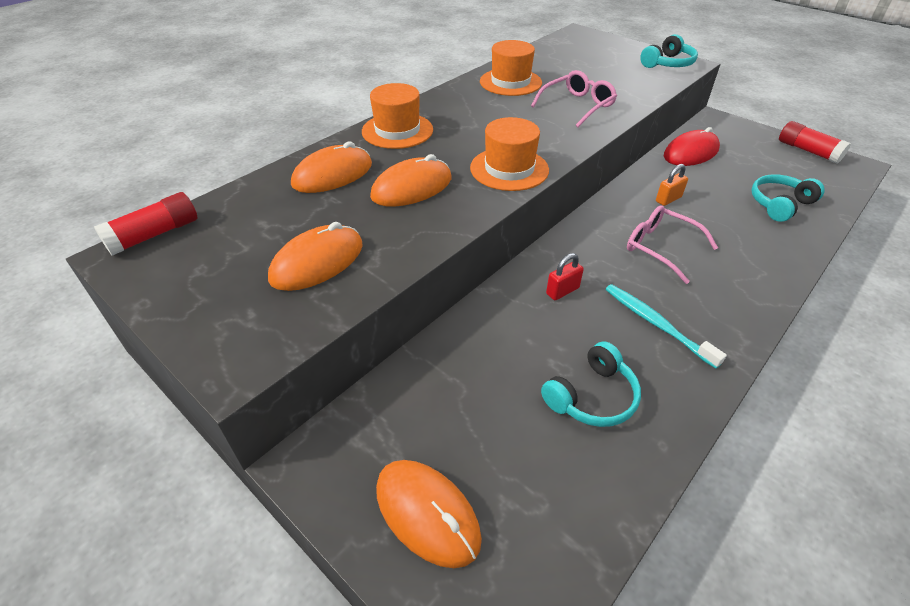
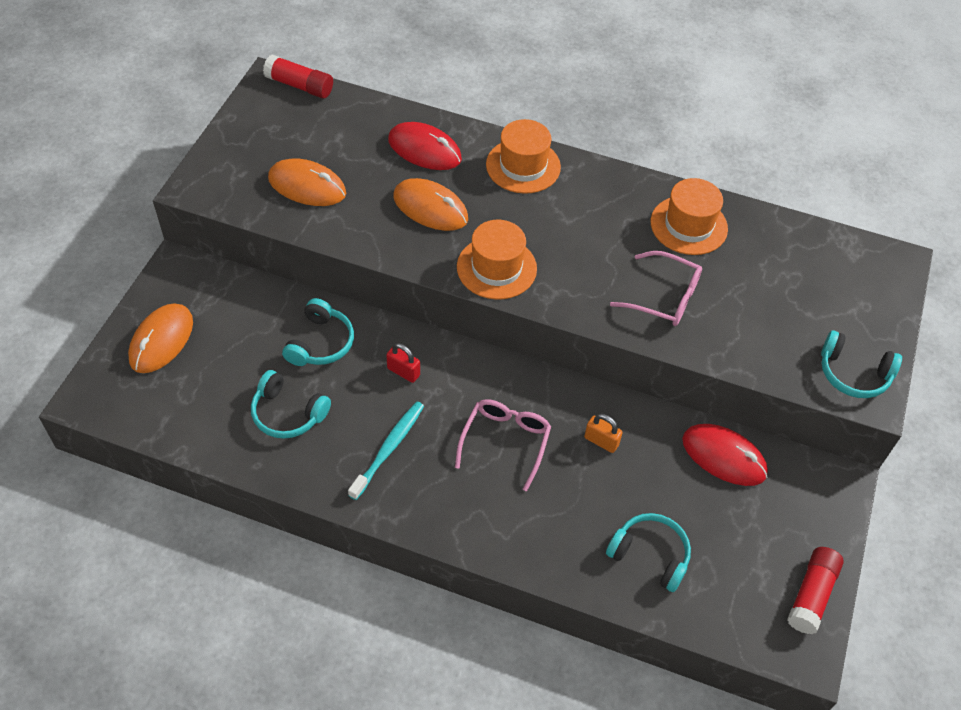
camera: 65 degrees right, 10 degrees up
(332, 174) = (424, 149): orange mouse -> red mouse
(501, 344) = (321, 343): none -> turquoise headphones

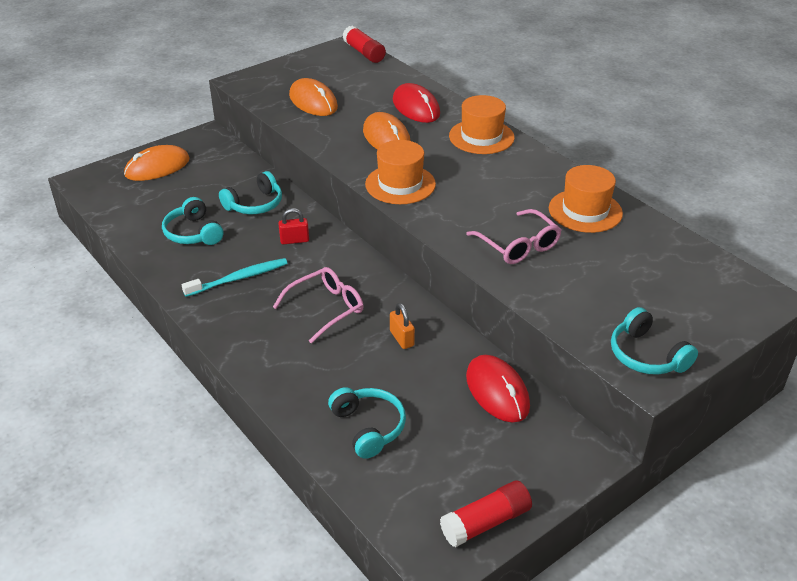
camera: 35 degrees right, 15 degrees down
(403, 372) = (294, 240): red padlock -> red padlock turned 75 degrees counterclockwise

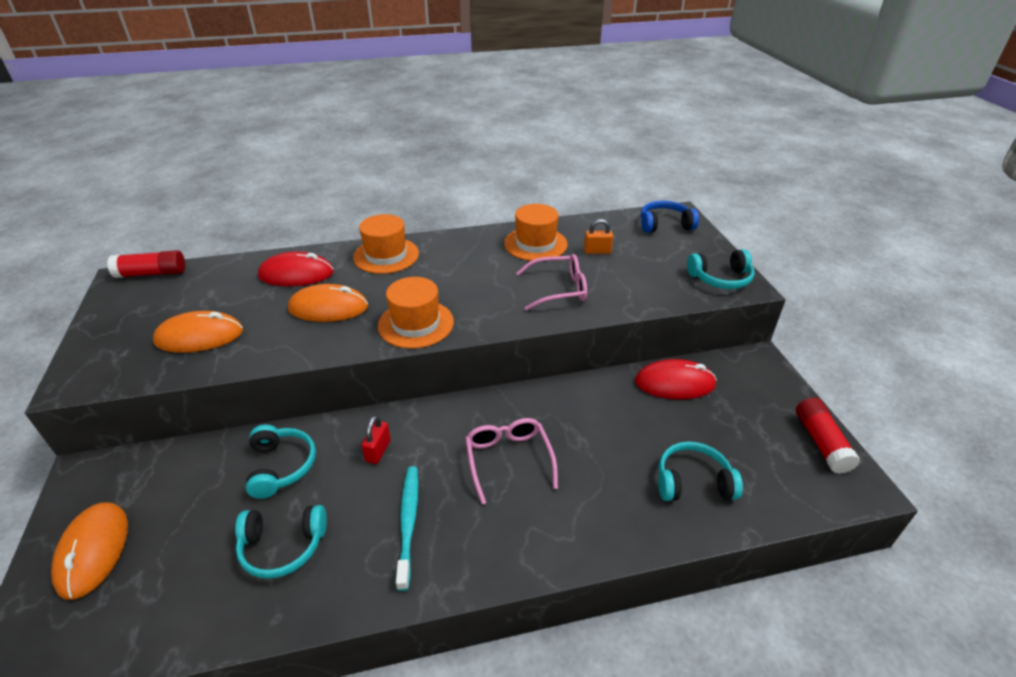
camera: 65 degrees left, 0 degrees up
(402, 338) = (582, 418): orange padlock -> orange padlock (597, 251)
(726, 291) = (664, 225): none -> blue headphones

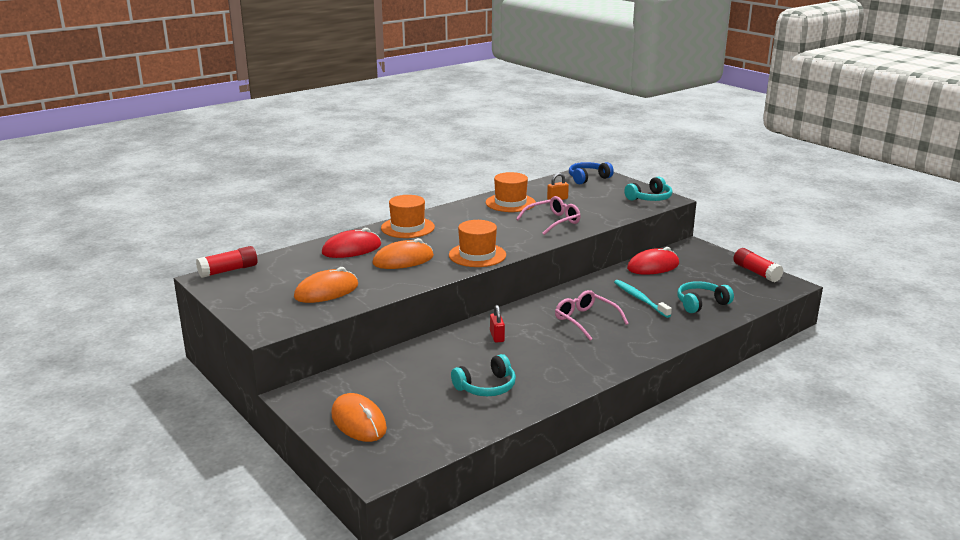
camera: 25 degrees left, 15 degrees down
(281, 466) = (439, 358): turquoise headphones -> none
(408, 522) = (553, 358): turquoise toothbrush -> turquoise toothbrush (640, 299)

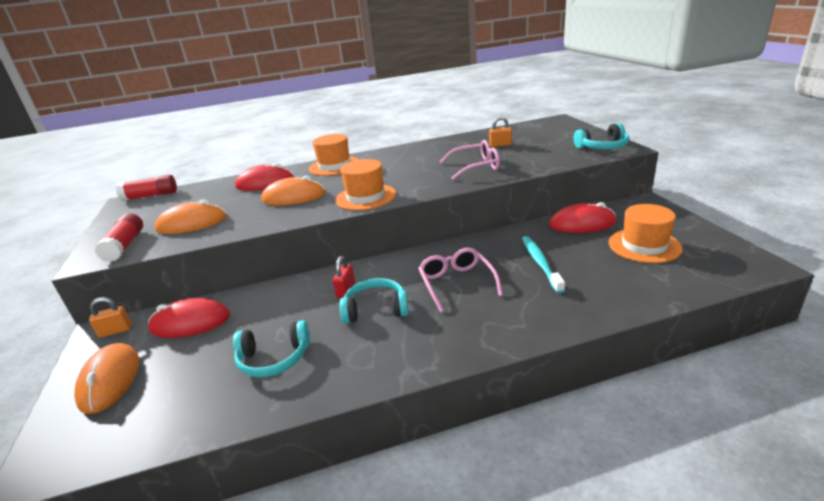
camera: 25 degrees right, 5 degrees up
(311, 393) = (115, 331): none -> orange padlock
(379, 377) = (190, 322): none -> red mouse
(510, 203) = (451, 147): orange hat -> orange hat (644, 245)
(588, 178) = (549, 126): blue headphones -> none
(701, 303) = (616, 279): turquoise headphones -> turquoise headphones (375, 309)
(756, 272) = (715, 243): red glue stick -> red glue stick (125, 246)

